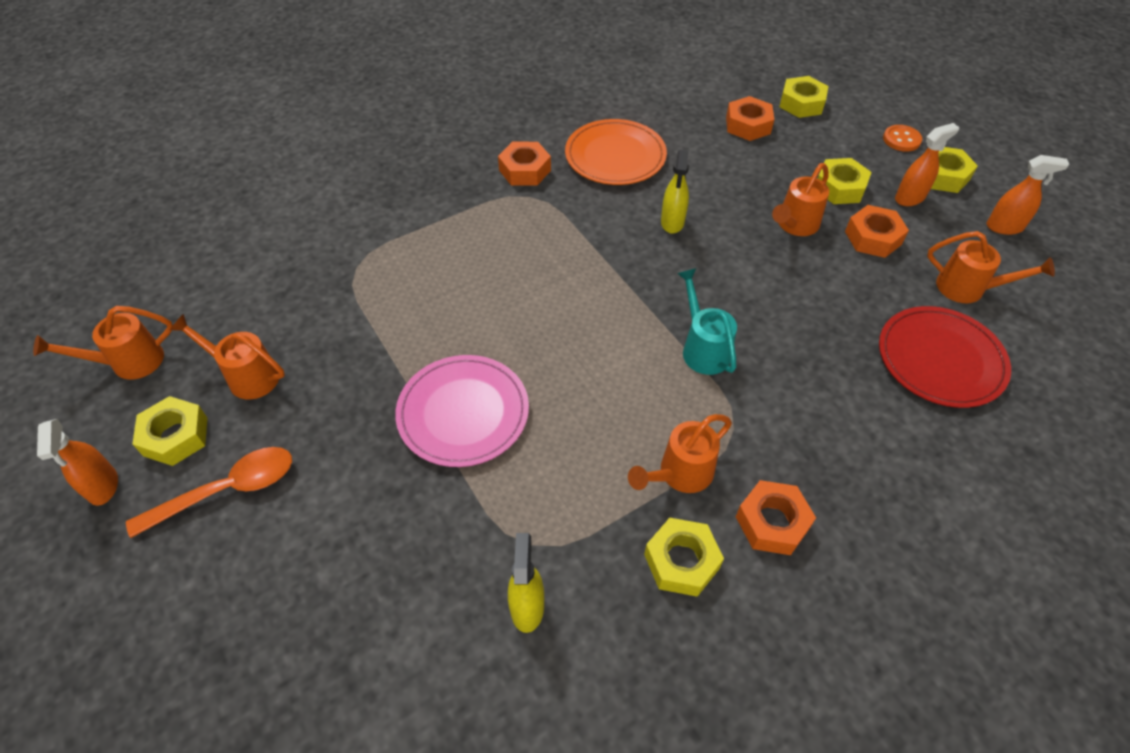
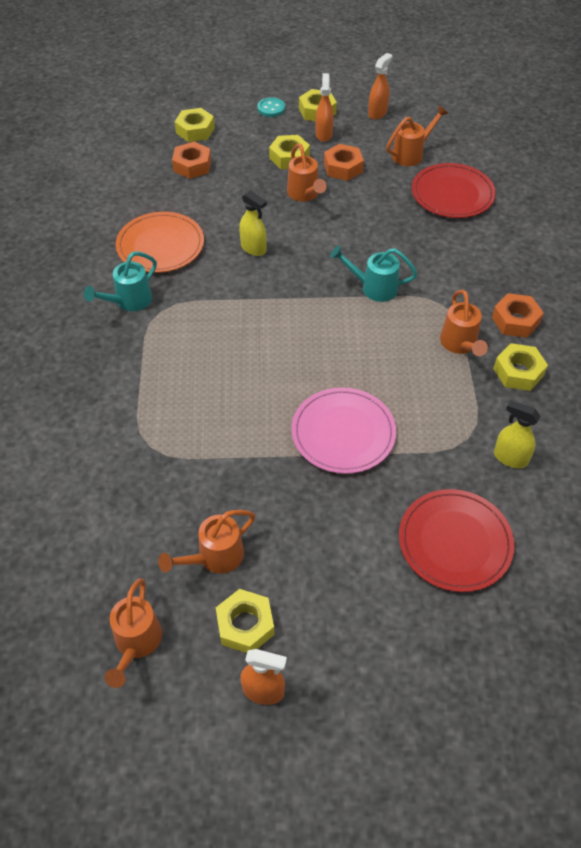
camera: 60 degrees left, 0 degrees up
(227, 490) = (321, 602): orange spoon -> none
(362, 593) = (455, 542): none -> red plate
(525, 170) = (129, 301): orange nut -> turquoise watering can
(901, 139) = (271, 108): orange button -> turquoise button

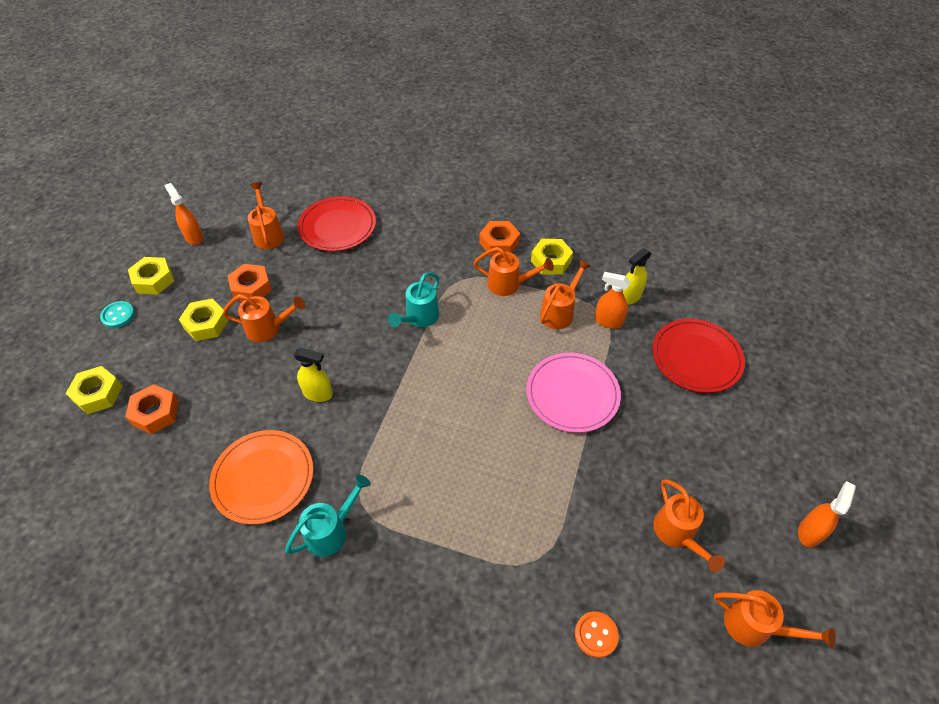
camera: 70 degrees left, 0 degrees up
(92, 507) = (596, 635): none -> orange button
(129, 301) = (331, 531): turquoise watering can -> turquoise watering can turned 105 degrees counterclockwise
(245, 625) = (748, 528): yellow nut -> none
(253, 248) = (318, 393): yellow spray bottle -> yellow spray bottle turned 45 degrees clockwise
(323, 134) = (193, 286): orange spray bottle -> orange spray bottle (608, 321)
(447, 397) = (559, 312): none -> orange watering can

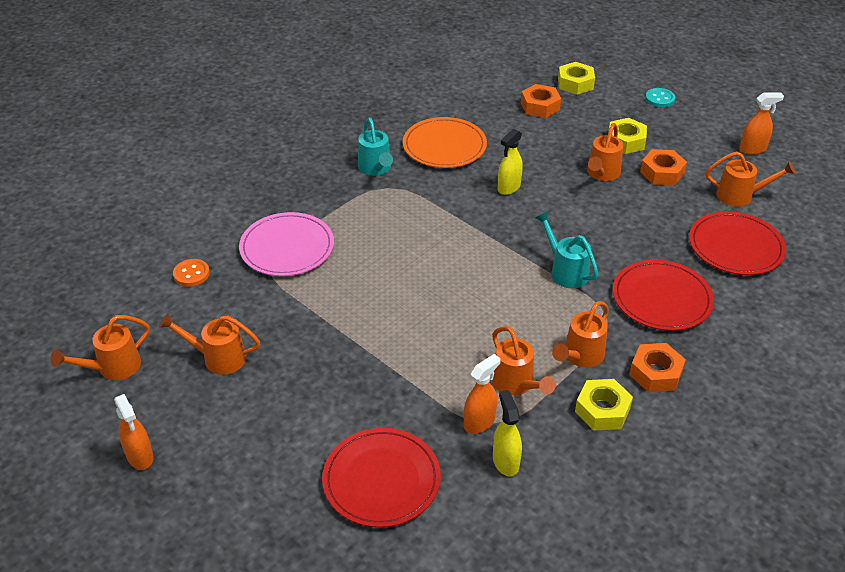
camera: 115 degrees right, 10 degrees down
(154, 280) = (698, 120): yellow nut -> none
(420, 255) = (661, 298): none -> red plate
(572, 394) = (403, 349): pink plate -> pink plate (287, 247)

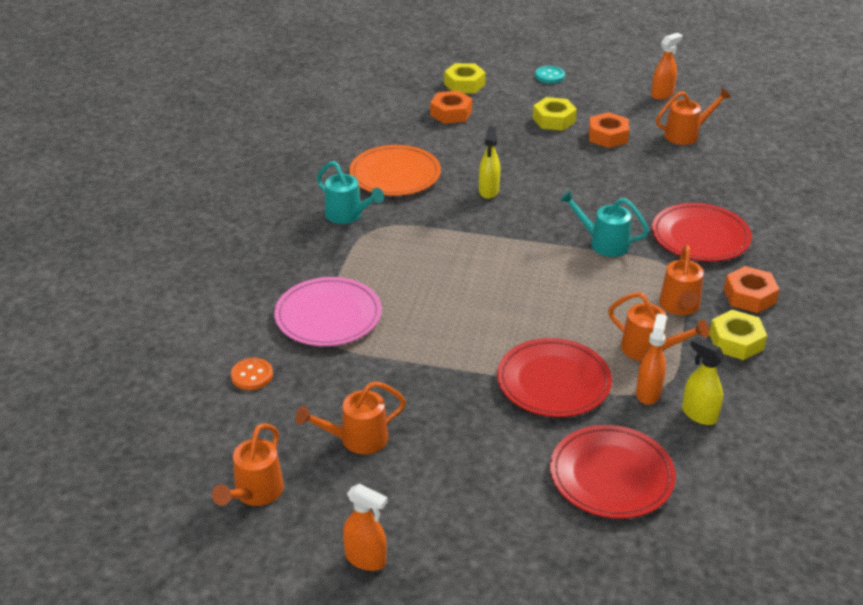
camera: 30 degrees left, 5 degrees down
(602, 174) = (559, 153): orange watering can -> none
(735, 246) = (719, 175): red plate -> red plate (553, 381)

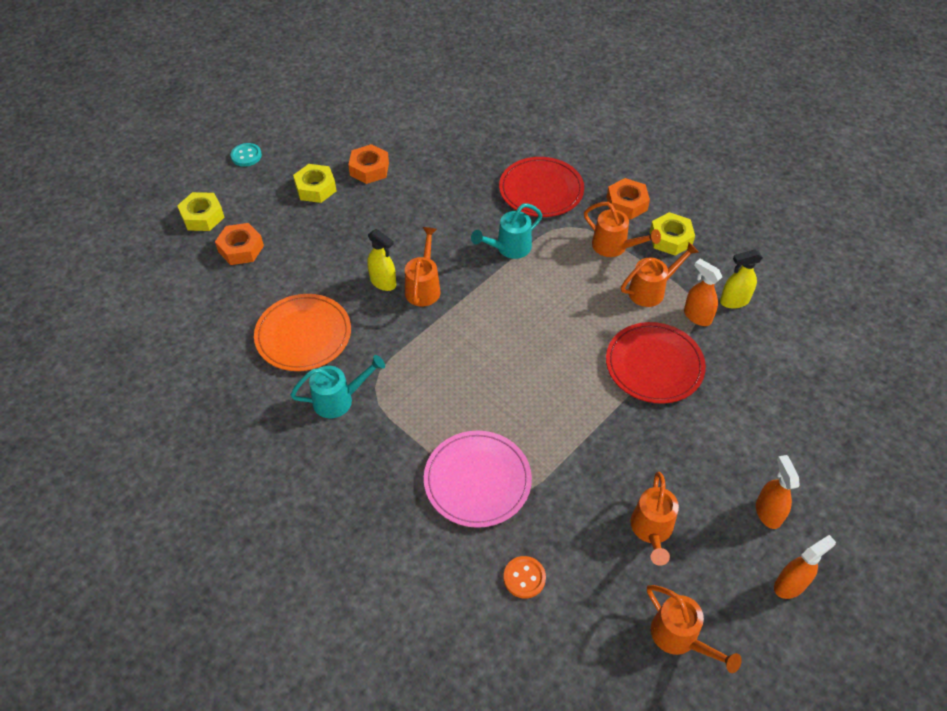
camera: 60 degrees left, 15 degrees up
(611, 475) = (771, 383): red plate -> none
(662, 94) = (340, 107): orange spray bottle -> orange spray bottle (768, 513)
(686, 134) = (407, 125): orange watering can -> orange watering can (423, 287)

